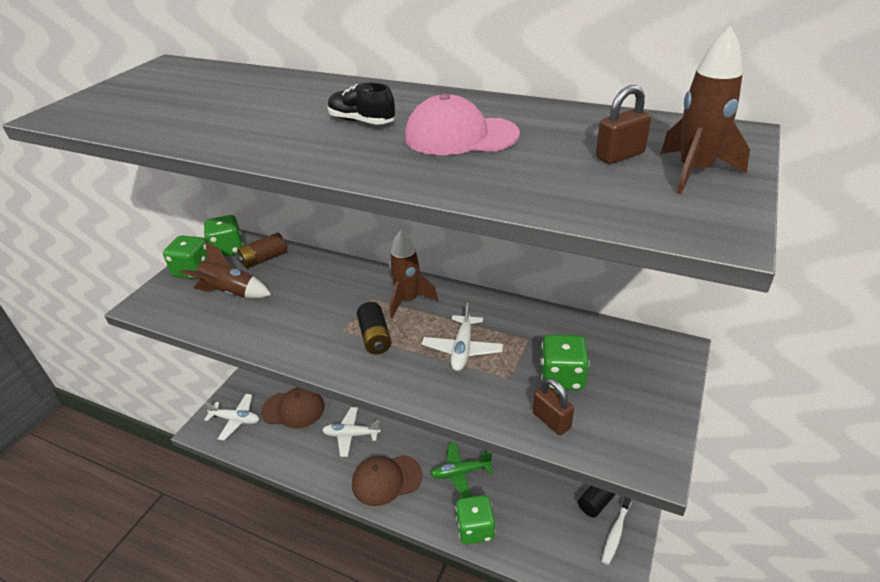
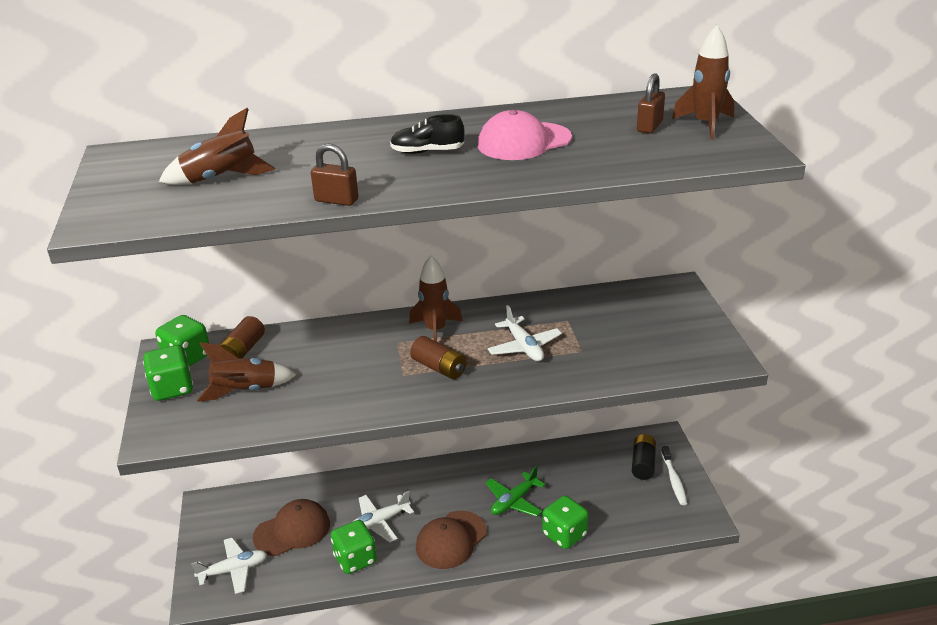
camera: 35 degrees left, 5 degrees down
(184, 101) = (221, 178): none -> brown rocket
(375, 337) = (439, 368): black battery -> brown battery
(551, 420) = (640, 364): brown padlock -> brown padlock (336, 200)
(562, 377) = (619, 334): green dice -> green dice (355, 559)

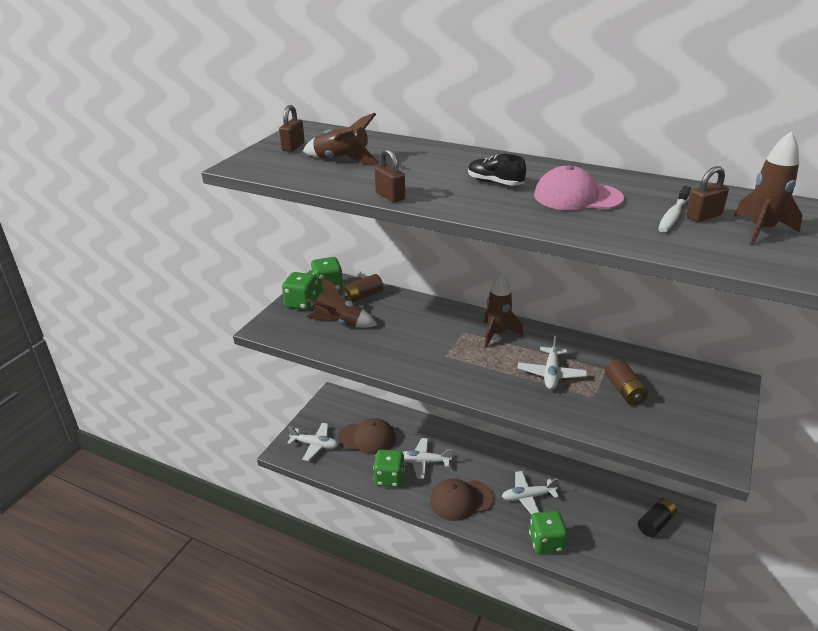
camera: 35 degrees right, 0 degrees up
(133, 181) = (293, 147): none -> brown padlock
(439, 368) = (474, 362): brown battery -> brown battery (624, 391)
(514, 501) = (528, 497): green plane -> white plane
(674, 480) = (672, 550): white toothbrush -> white toothbrush (673, 215)

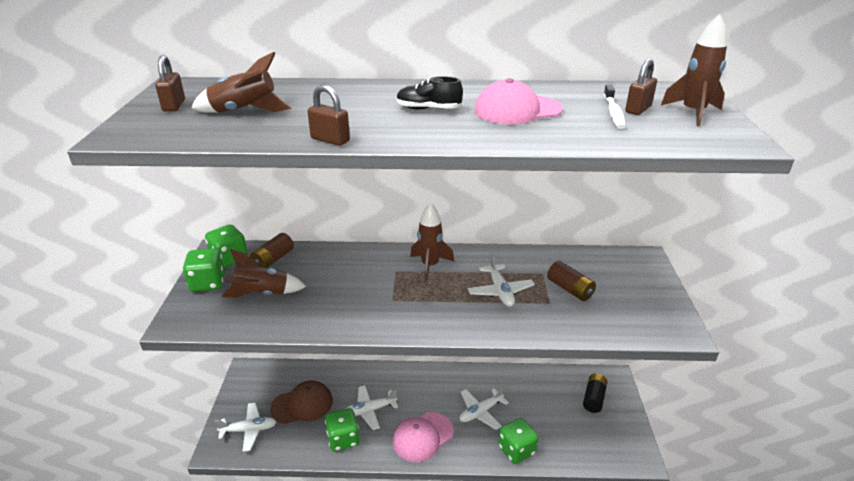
camera: 25 degrees left, 0 degrees up
(461, 500) = (422, 437): brown cap -> pink cap

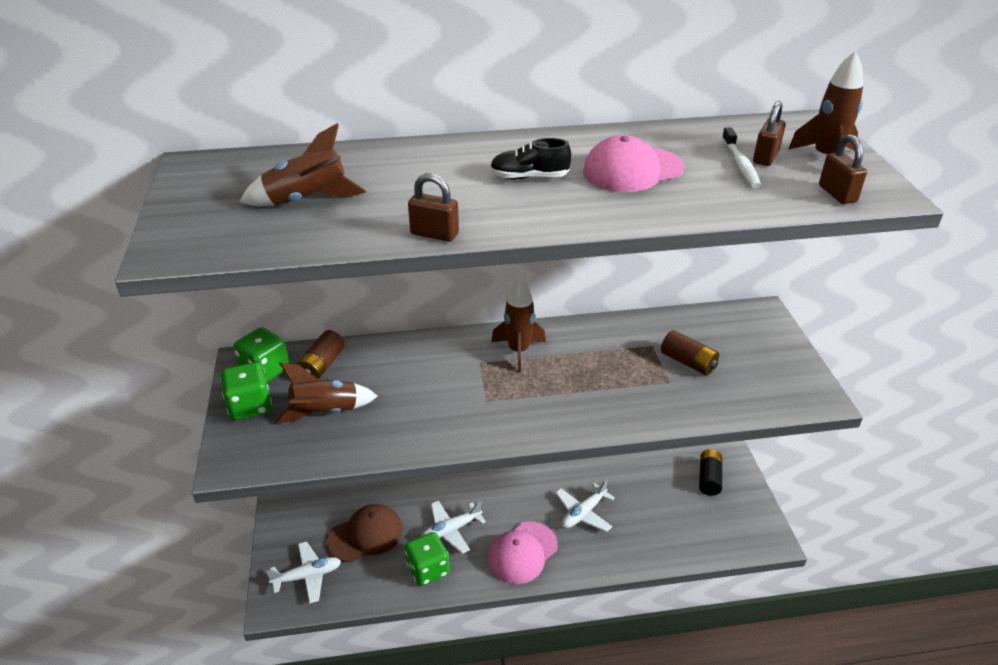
camera: 10 degrees left, 5 degrees up
(174, 106) = (211, 199): brown padlock -> brown padlock (837, 194)
(500, 291) = (610, 374): white plane -> none
(516, 450) = (634, 552): green dice -> none

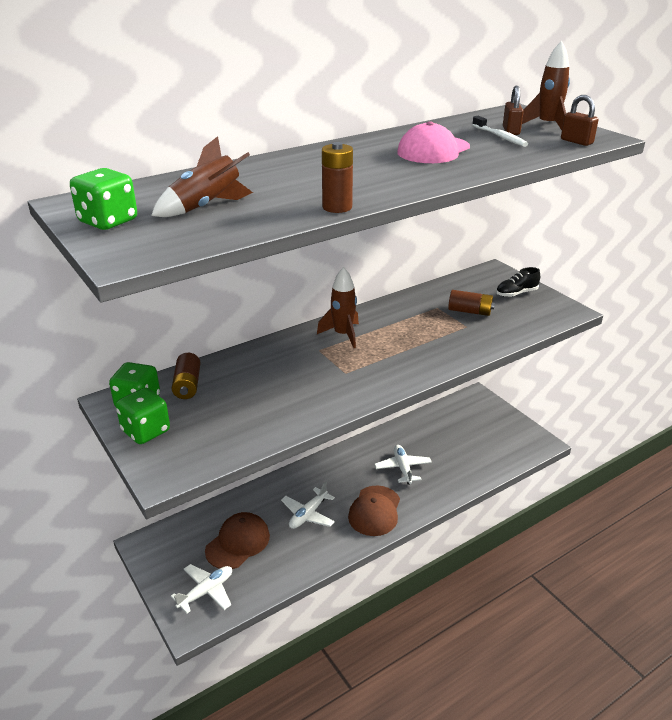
camera: 25 degrees left, 5 degrees down
(325, 412) = (218, 416): brown rocket -> none
(428, 569) = (308, 549): green dice -> green dice (108, 221)
(434, 234) = (337, 207): brown padlock -> brown battery
(522, 552) = (375, 511): pink cap -> brown cap
(529, 177) = (366, 165): black shoe -> black shoe (516, 293)
(583, 513) = (403, 468): white plane -> white plane turned 150 degrees clockwise
(709, 478) = (476, 417): black battery -> none

